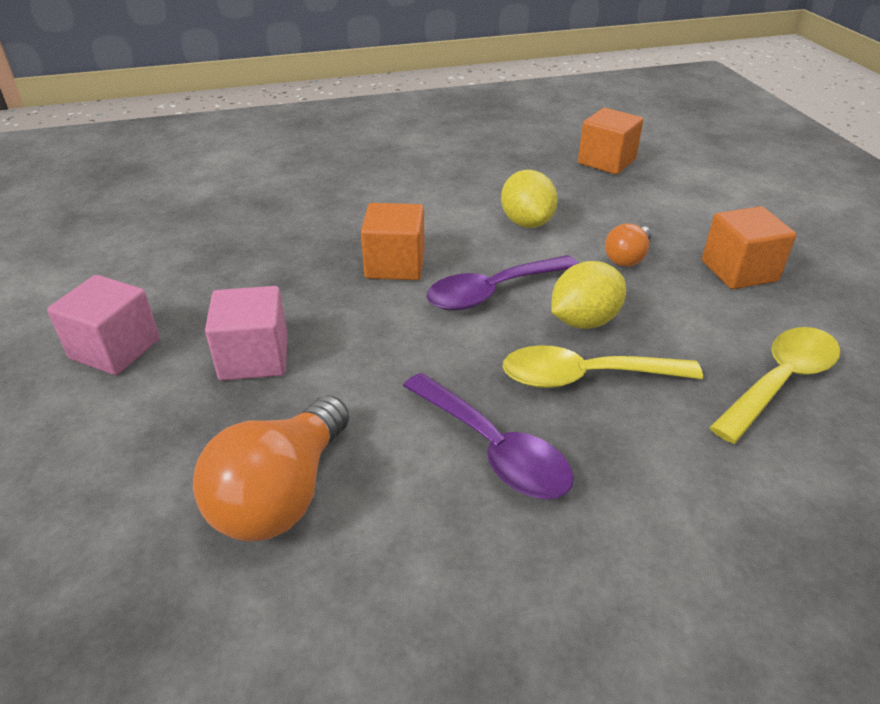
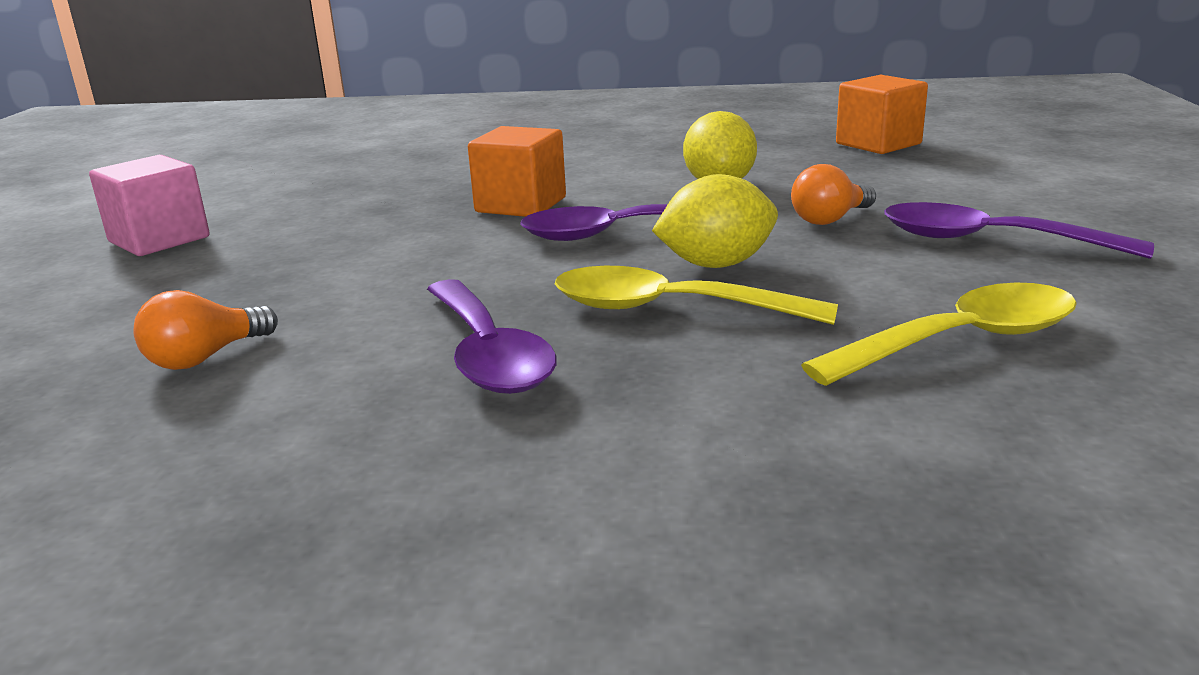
camera: 20 degrees right, 15 degrees down
(254, 358) = (290, 258): pink cube -> none
(281, 494) = (205, 357): orange light bulb -> orange light bulb, size x0.55
(739, 271) = (989, 241): orange cube -> purple spoon

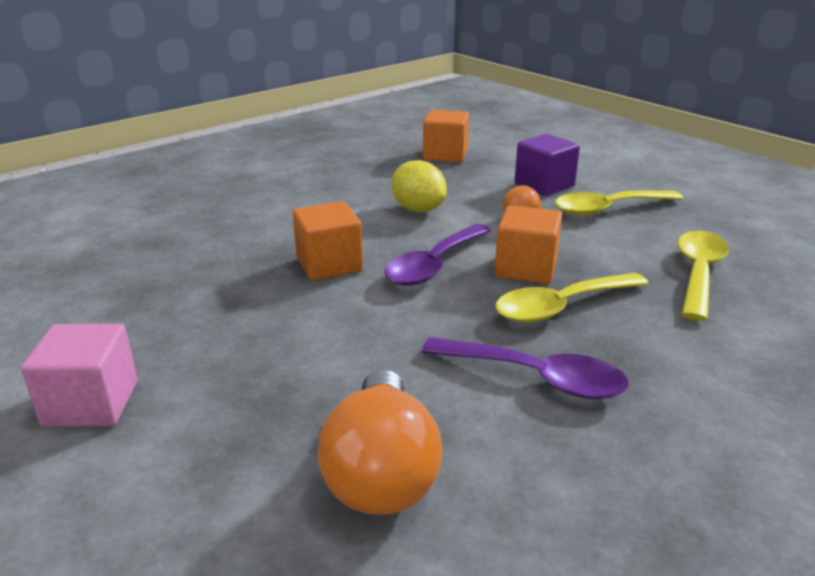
camera: 45 degrees left, 5 degrees up
(205, 357) = (381, 471): orange light bulb -> orange light bulb, size x1.82
(716, 264) = (526, 268): yellow lemon -> orange cube
(949, 197) = (544, 185): none -> purple cube
(989, 241) = (608, 209): purple spoon -> yellow spoon

